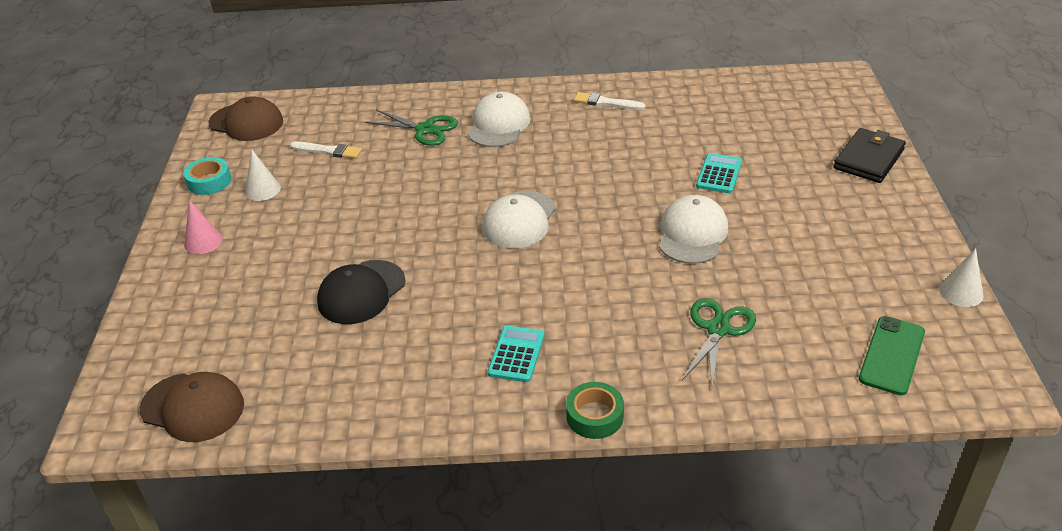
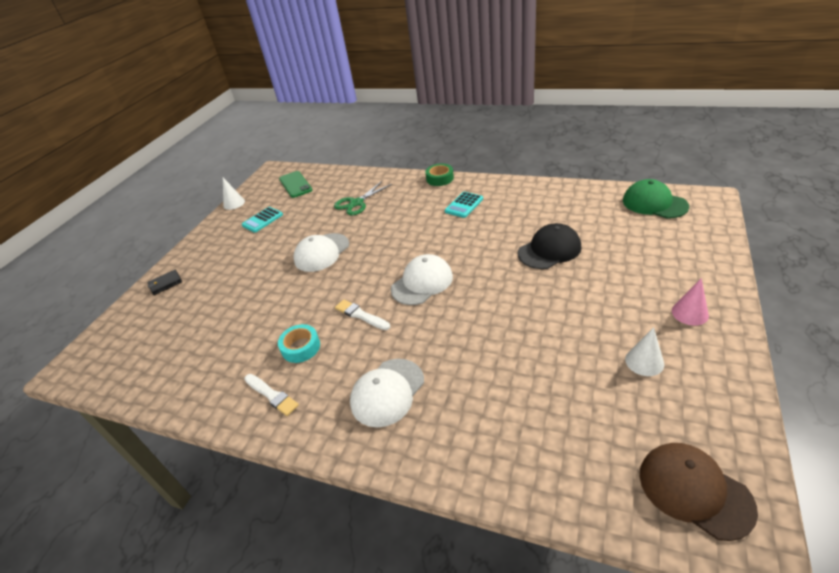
camera: 155 degrees left, 0 degrees up
(193, 407) = (654, 203): brown cap -> green cap
(209, 181) = (711, 388): turquoise tape -> turquoise tape (301, 347)
(328, 151) = (575, 401): white brush -> white brush (361, 315)
(425, 129) = (463, 407): green scissors -> none
(719, 174) = (263, 292): turquoise calculator -> turquoise calculator (262, 220)
(868, 159) = (165, 284): black wallet -> black wallet, size x0.58
(891, 355) = (295, 184): green phone -> green phone turned 75 degrees counterclockwise

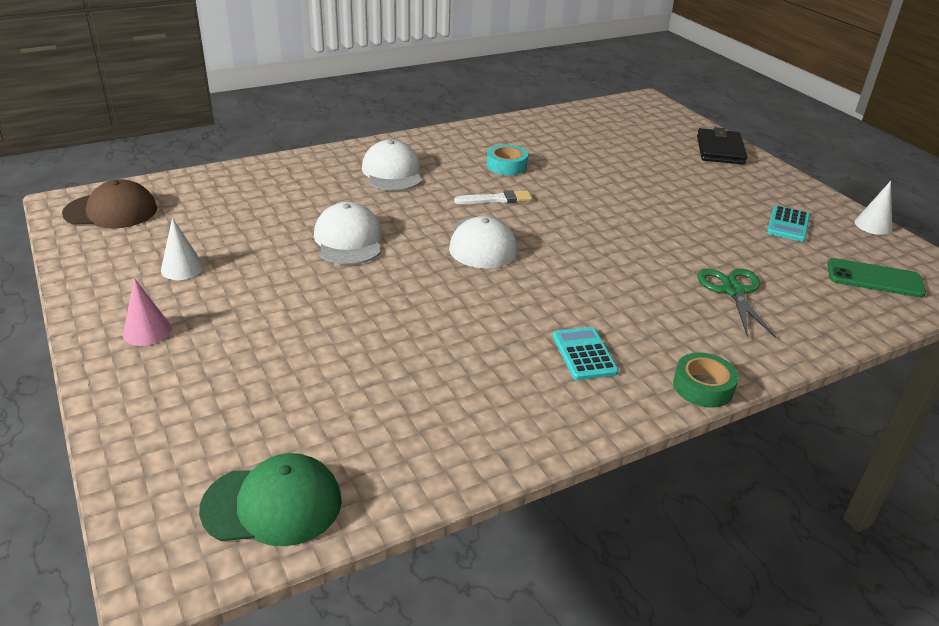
camera: 125 degrees right, 5 degrees down
(165, 284) = (720, 150): black wallet -> black wallet, size x1.72
(262, 220) = (788, 224): turquoise calculator -> turquoise calculator turned 150 degrees counterclockwise
(271, 395) = (476, 142): white brush -> none
(321, 252) = (642, 225): white cap -> white cap (348, 240)
(549, 250) = (378, 338): black cap -> none

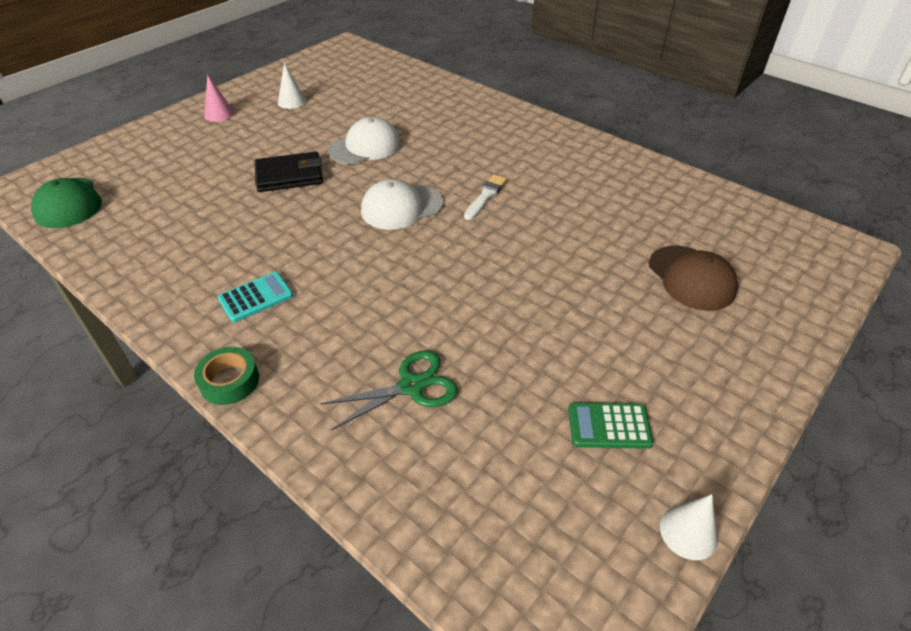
camera: 70 degrees right, 10 degrees up
(111, 211) = (345, 59): brown cap -> brown cap (691, 278)
(392, 172) = (488, 135): white cap -> none
(496, 199) = (485, 196): white brush -> white brush turned 120 degrees counterclockwise
(506, 166) = (558, 187): turquoise tape -> none
(720, 150) = (771, 336): black wallet -> black wallet (289, 175)
(788, 224) = (609, 426): turquoise calculator -> green calculator
(874, 279) = (522, 533): green phone -> none

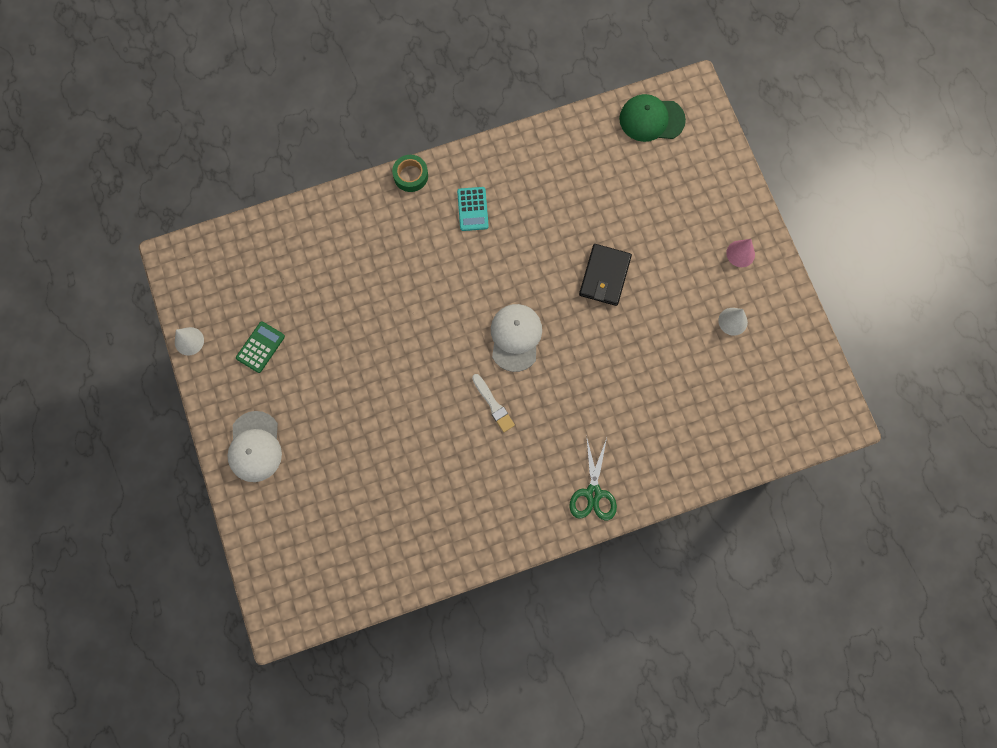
camera: 120 degrees right, 30 degrees up
(365, 147) = (616, 349): white cap -> white cap (255, 447)
(411, 386) = (349, 264): green scissors -> green scissors (593, 493)
(691, 278) = (325, 483): brown cap -> none

